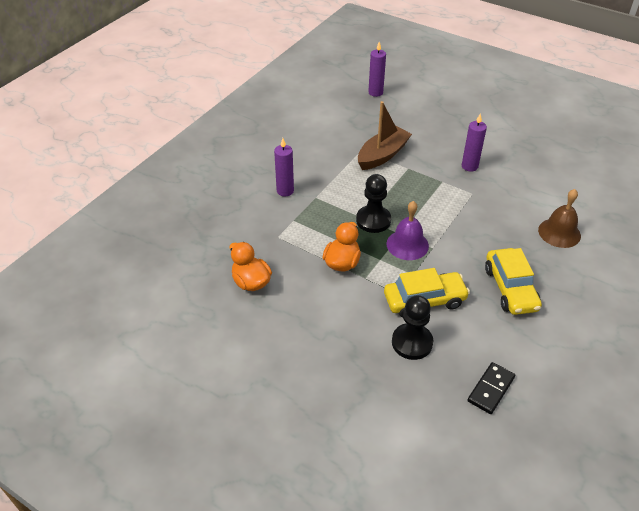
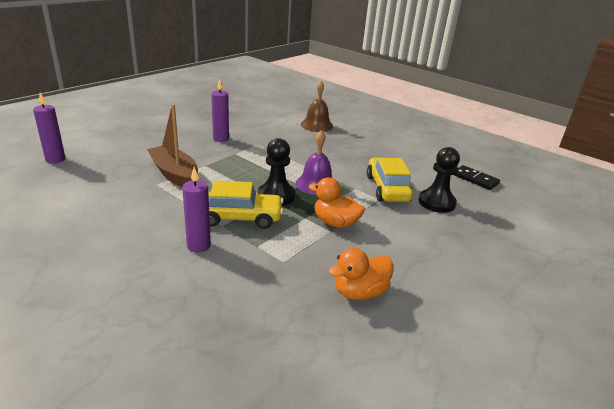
camera: 85 degrees left, 15 degrees down
(510, 288) = (374, 153): yellow car -> yellow car (239, 217)

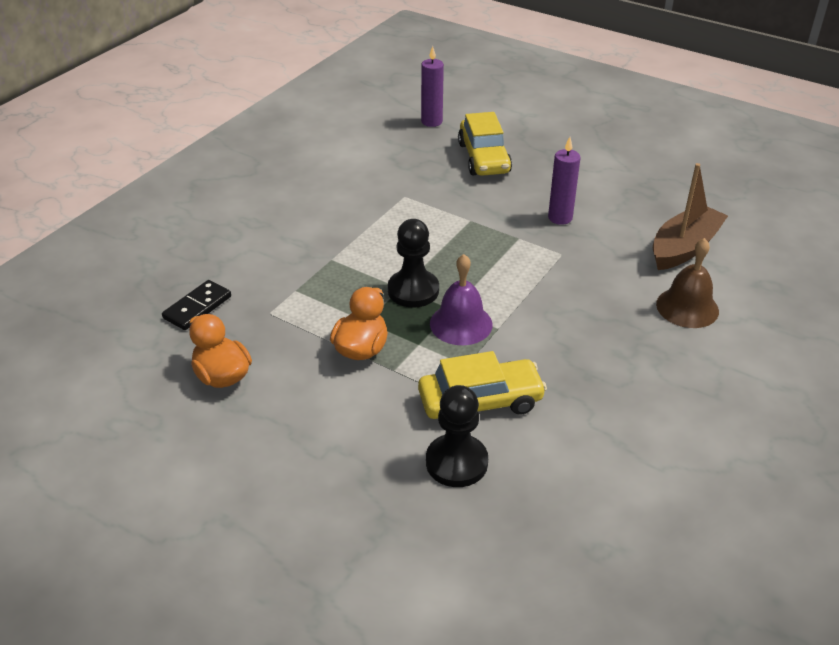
camera: 85 degrees right, 10 degrees up
(174, 174) = (434, 203): brown boat -> brown boat (684, 248)
(198, 246) = (287, 250): purple candle -> none
(239, 217) = (350, 268): yellow car -> yellow car (484, 158)
(475, 179) = (573, 531): black domino -> black domino (197, 307)

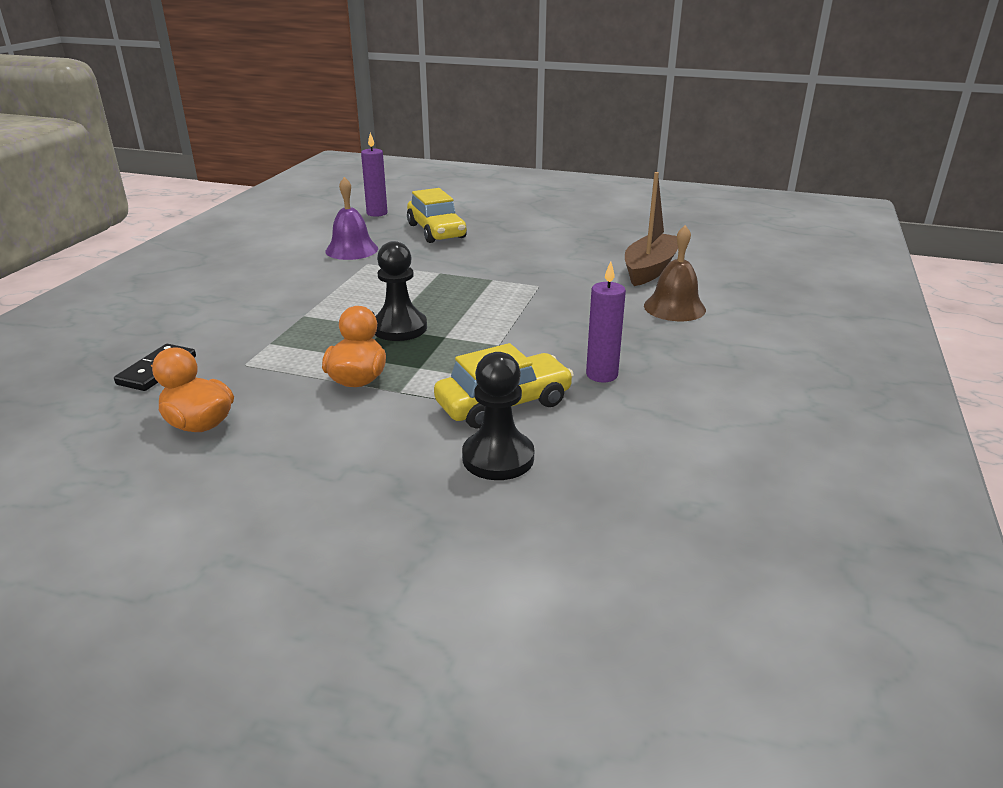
camera: 15 degrees left, 10 degrees down
(461, 324) = (459, 346): purple bell -> purple bell (351, 249)
(560, 218) = (526, 262): purple candle -> purple candle (601, 375)

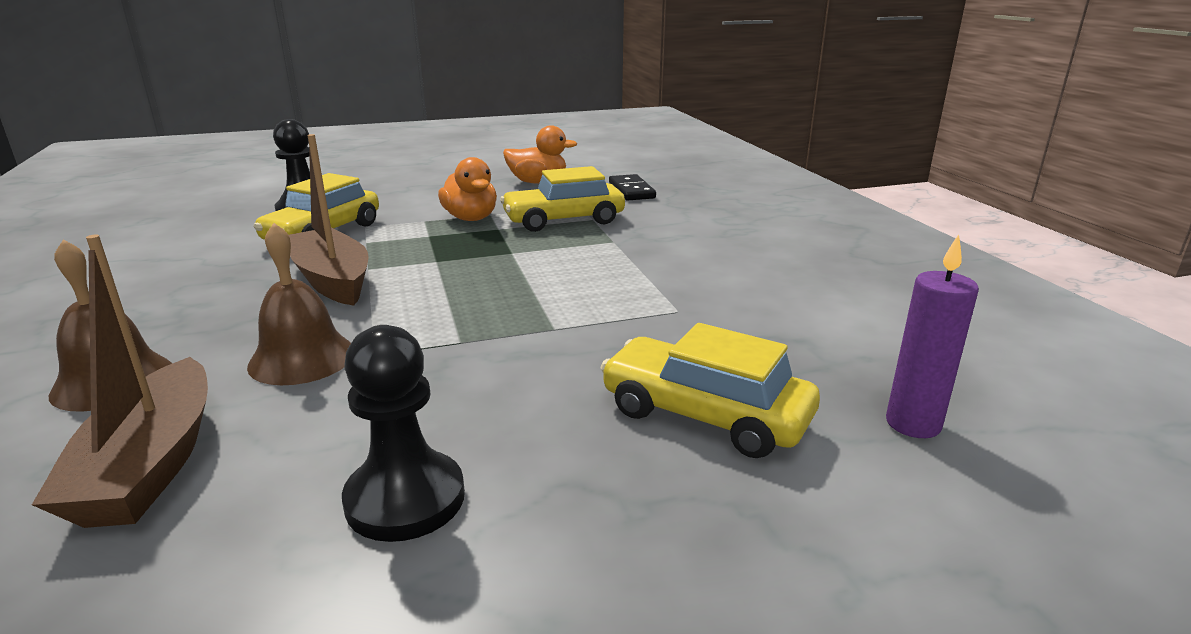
camera: 145 degrees right, 5 degrees down
(292, 349) = (564, 220): none -> yellow car
(351, 249) = (747, 324): purple bell -> none
(399, 328) = (496, 256): black pawn -> black pawn (405, 499)
(530, 341) = (332, 280): none -> brown boat
(576, 293) = (302, 358): none -> brown bell
(601, 375) = (230, 271): purple candle -> none

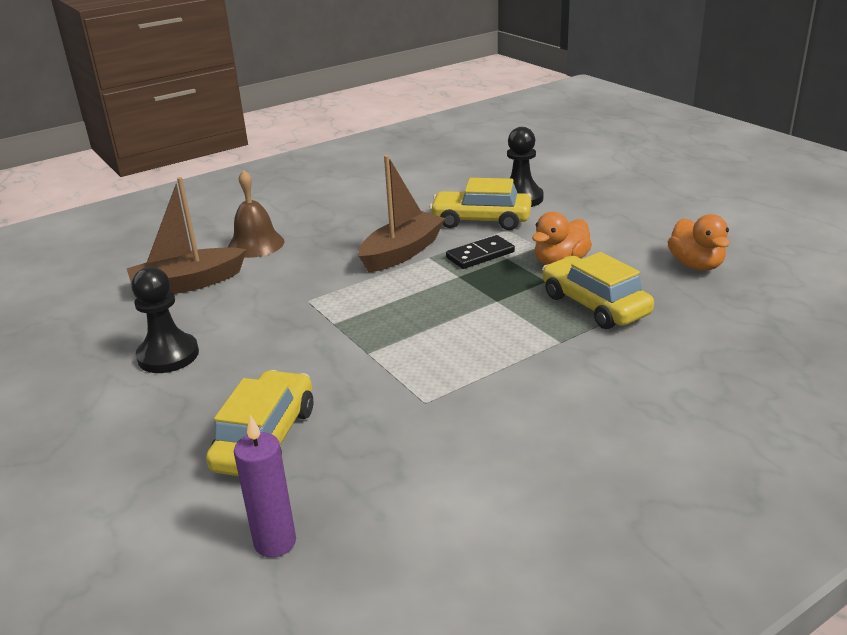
camera: 75 degrees right, 5 degrees up
(302, 358) = (294, 281): brown bell -> none
(631, 191) = (726, 321): black domino -> black domino (480, 255)

